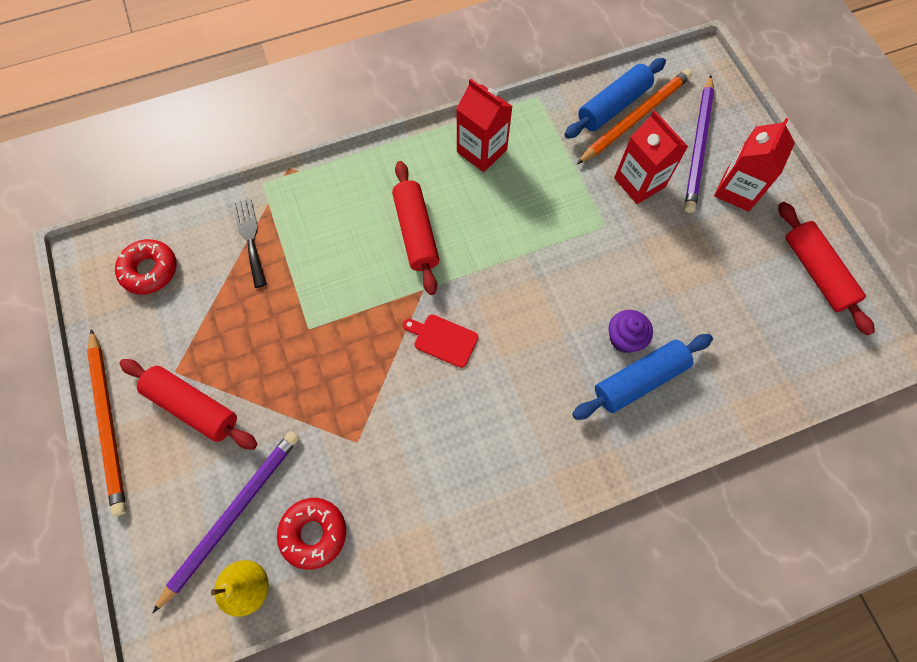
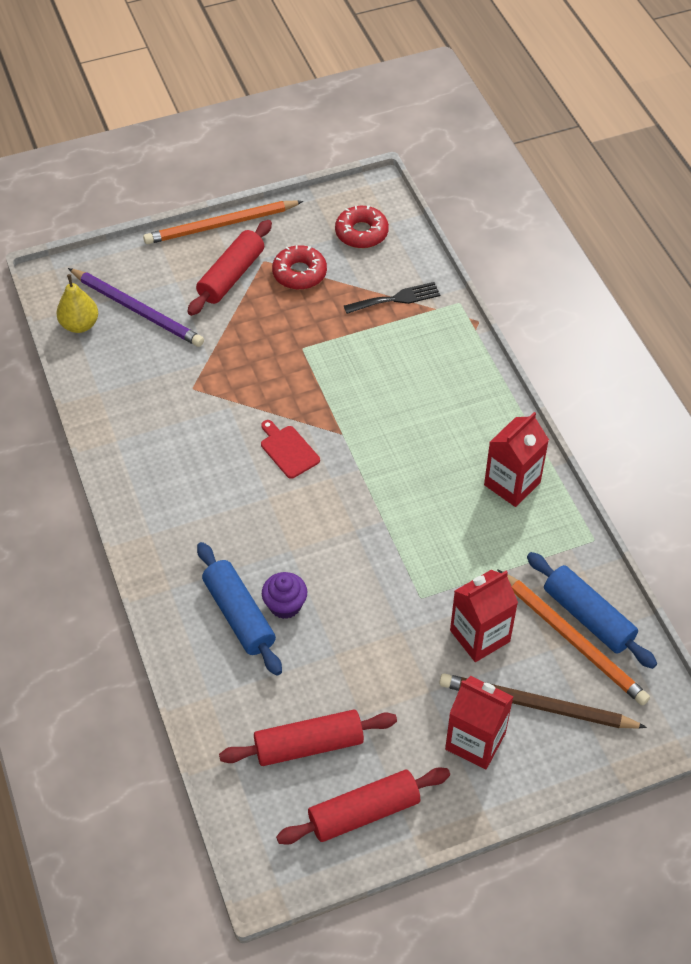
camera: 90 degrees right, 15 degrees down
(314, 533) = (116, 363): red donut -> red donut (299, 273)
(416, 232) = (406, 426): red rolling pin -> red rolling pin (308, 744)
(443, 339) = (288, 450): red cutting board -> red cutting board turned 60 degrees counterclockwise
(698, 146) = (536, 705): purple pencil -> brown pencil

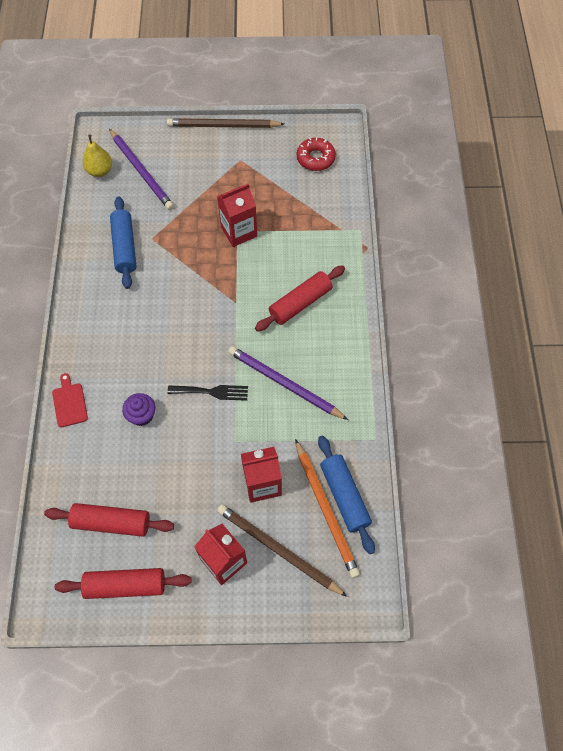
camera: 20 degrees right, 10 degrees up
(221, 225) = (223, 126): orange pencil -> brown pencil
(231, 276) = (213, 164): red rolling pin -> red rolling pin (300, 303)
(239, 615) = (108, 412): blue rolling pin -> blue rolling pin (124, 247)
(288, 450) = (194, 303): red cutting board -> red cutting board (69, 403)
(299, 273) = (260, 176): red donut -> none
(396, 299) = (317, 214): black fork -> black fork (212, 392)
(451, 511) = (284, 384): none -> purple pencil
(512, 484) = (336, 377): red carton -> red carton (239, 232)

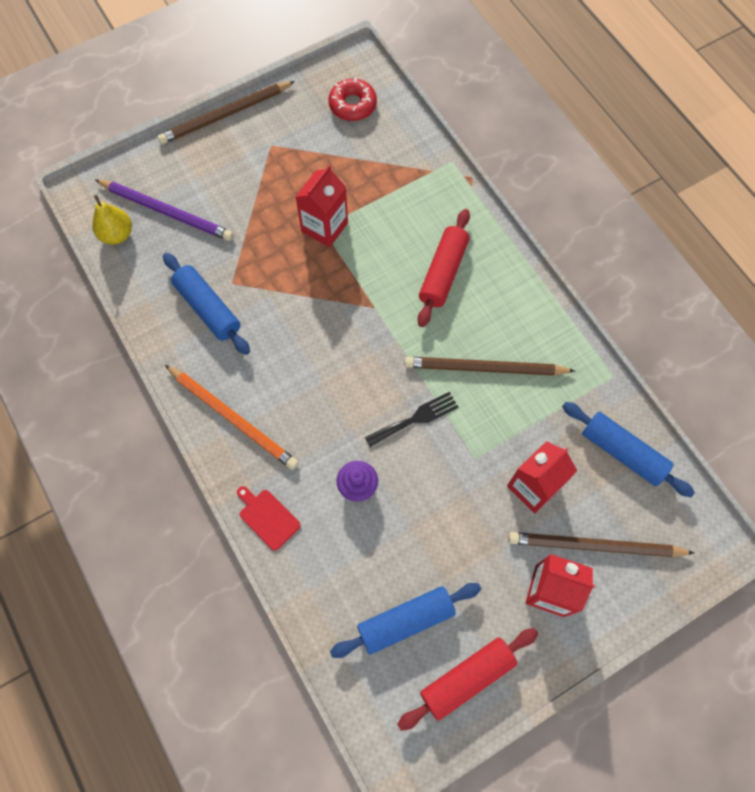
camera: 30 degrees left, 5 degrees up
(111, 522) = (405, 620): red rolling pin -> blue rolling pin
(284, 384) = (484, 368): purple pencil -> brown pencil
(326, 509) = (614, 477): orange pencil -> orange pencil (233, 418)

